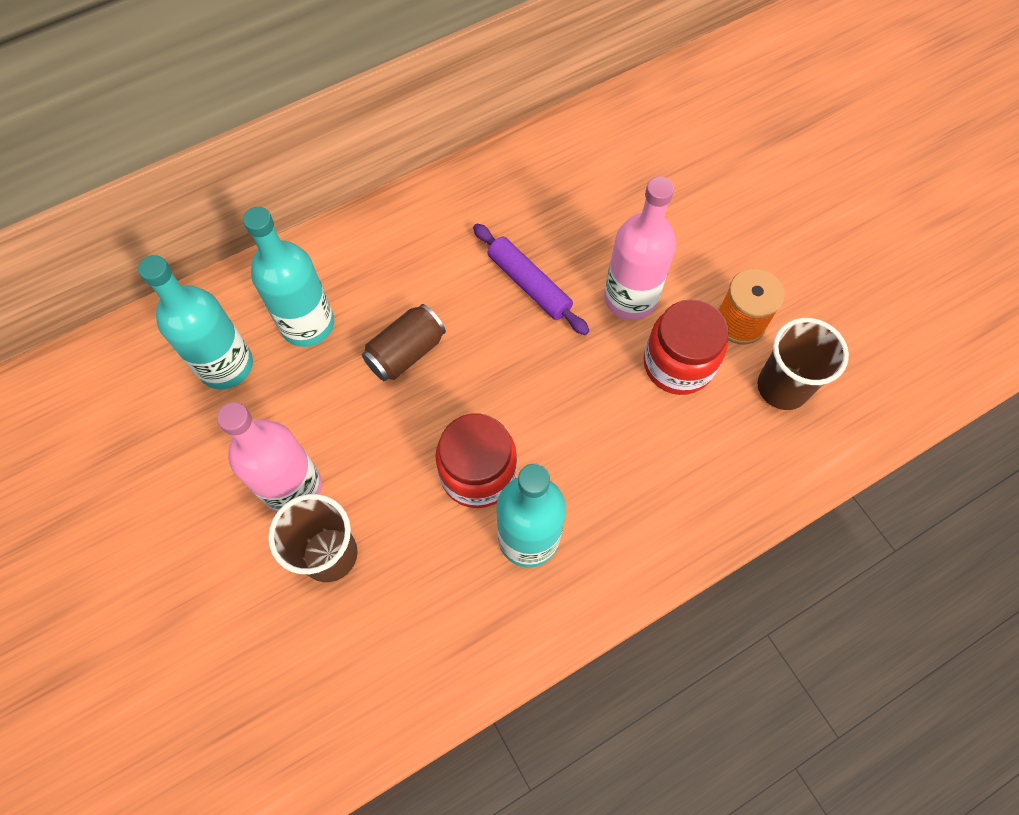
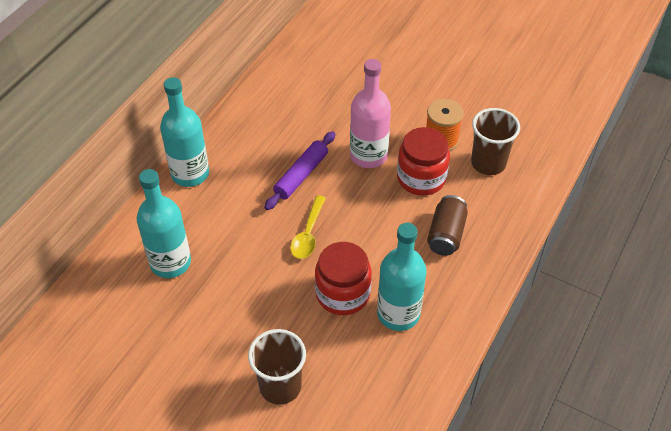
camera: 30 degrees left, 15 degrees down
(226, 365) = (130, 313): turquoise bottle -> turquoise bottle (190, 173)
(293, 488) = (228, 361): pink bottle -> none
(406, 352) = (249, 248): brown can -> brown can (446, 234)
(487, 370) = (308, 234): none -> yellow spoon
(529, 284) = (301, 175): purple rolling pin -> purple rolling pin turned 75 degrees counterclockwise

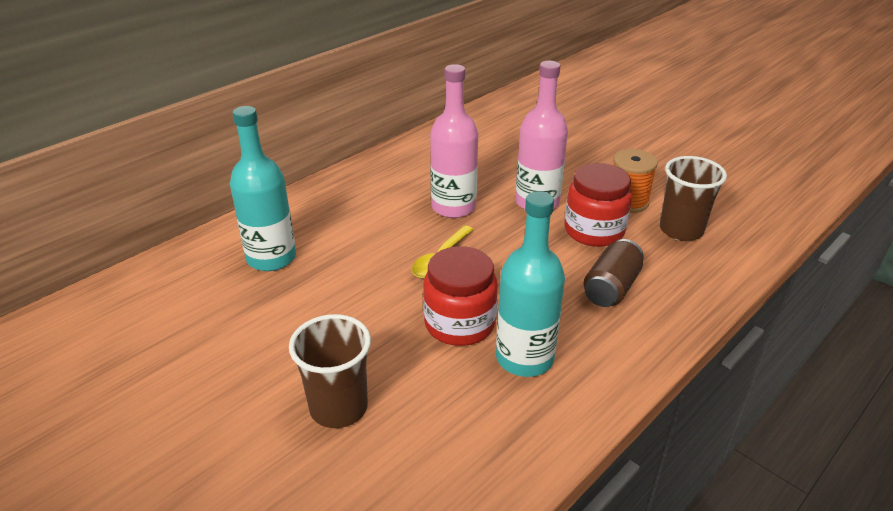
camera: 15 degrees right, 15 degrees down
(190, 173) = (333, 188): turquoise bottle -> none
(301, 175) = (453, 207): purple rolling pin -> pink bottle

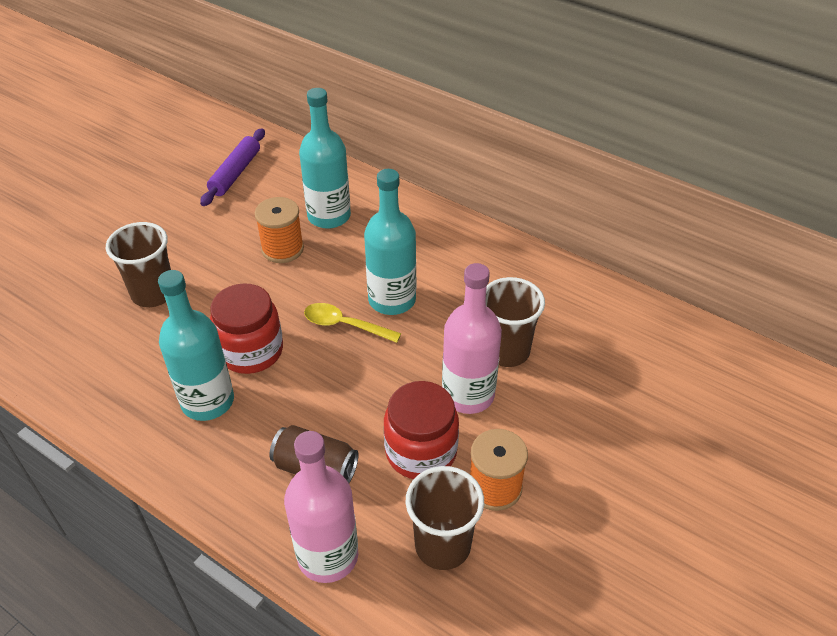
camera: 80 degrees right, 10 degrees up
(139, 328) = (235, 173): none -> purple rolling pin
(308, 294) = (282, 249): none -> orange spool
(415, 229) = (392, 300): none -> turquoise bottle
(453, 207) = (439, 323): pink bottle -> pink bottle (328, 556)
(494, 179) = (506, 351): none -> brown cup

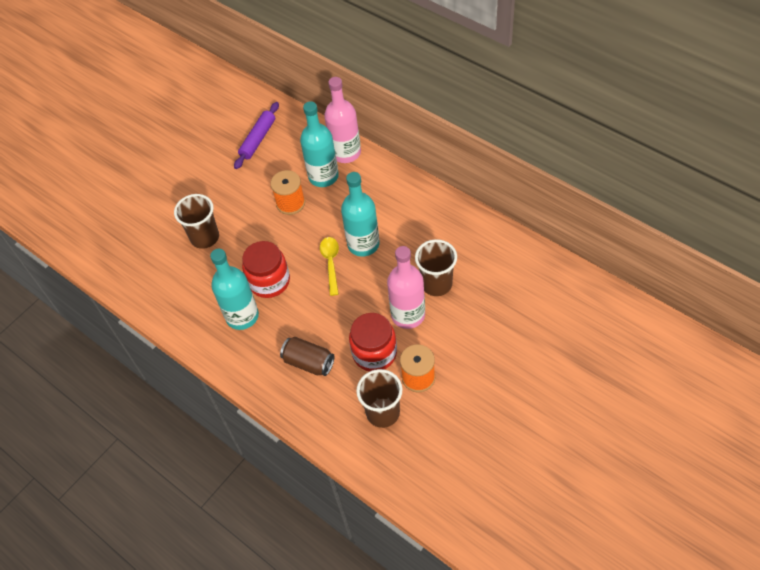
camera: 10 degrees right, 10 degrees up
(328, 556) = (314, 417): pink bottle -> pink bottle (346, 153)
(345, 325) = (331, 263): yellow spoon -> yellow spoon turned 60 degrees clockwise

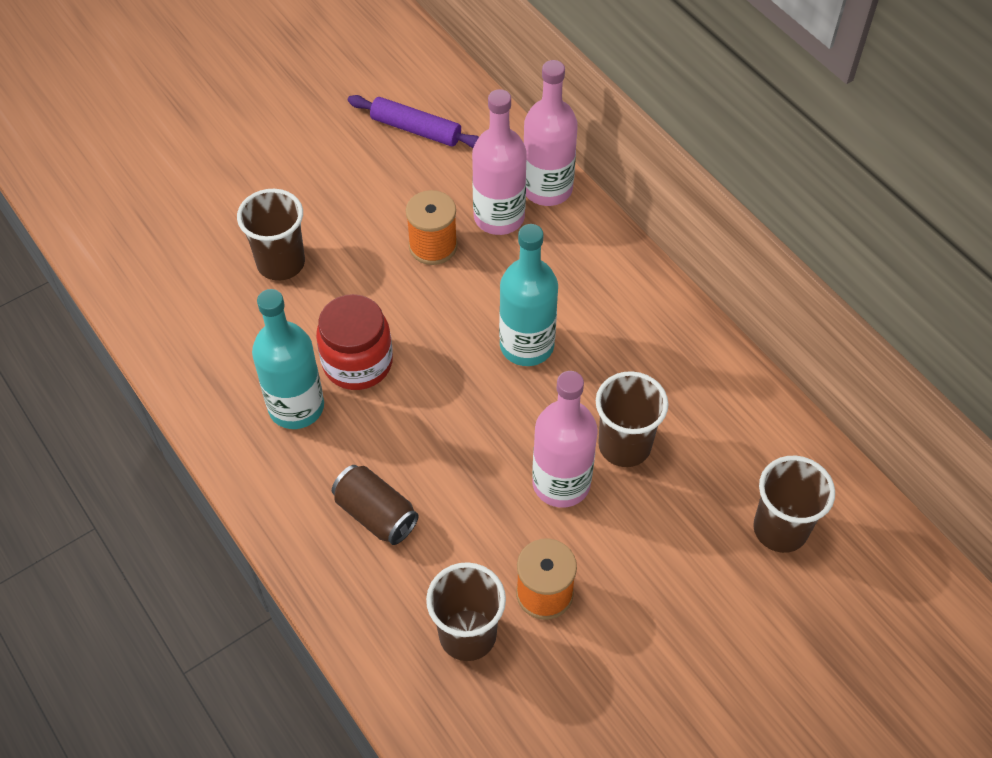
camera: 10 degrees right, 0 degrees up
(258, 139) = (416, 129): purple rolling pin -> purple rolling pin turned 75 degrees clockwise
(323, 176) = (499, 217): turquoise bottle -> pink bottle
(331, 263) = (464, 361): yellow spoon -> none
(374, 353) = (486, 530): red jar -> none
(537, 304) = (780, 529): none -> brown cup

